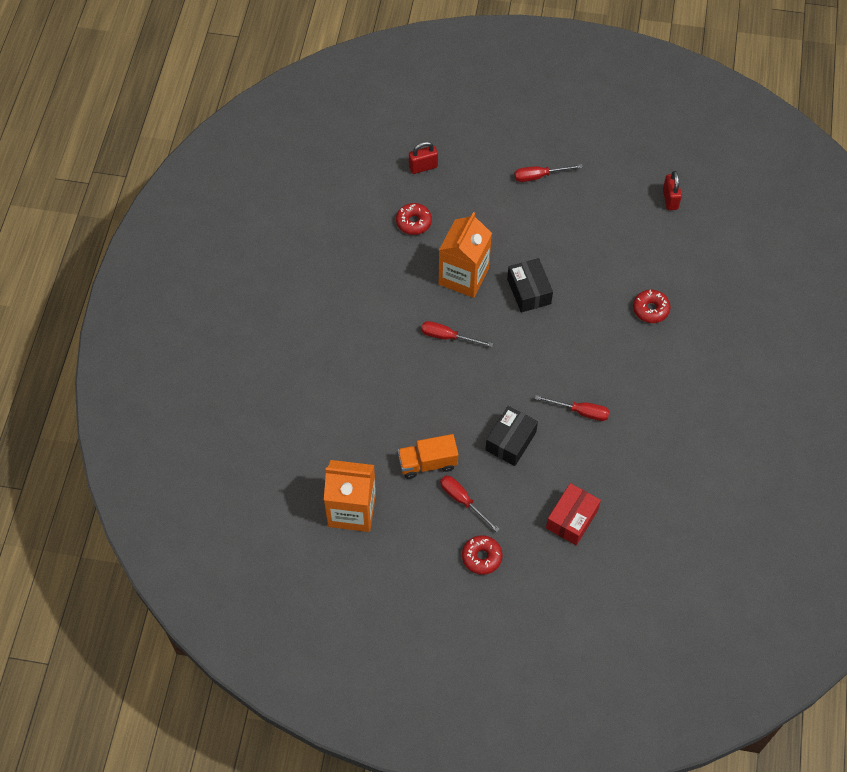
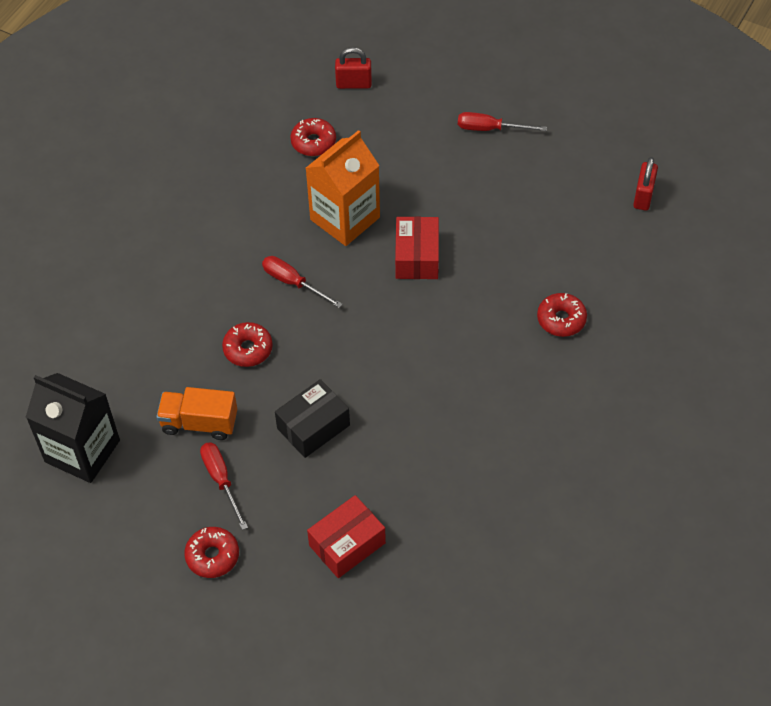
camera: 20 degrees right, 5 degrees down
(352, 510) = (82, 451): orange carton -> black carton
(437, 397) = (248, 349): none -> red donut
(529, 291) = (417, 257): black box -> red box
(580, 412) = (417, 417): red screwdriver -> none

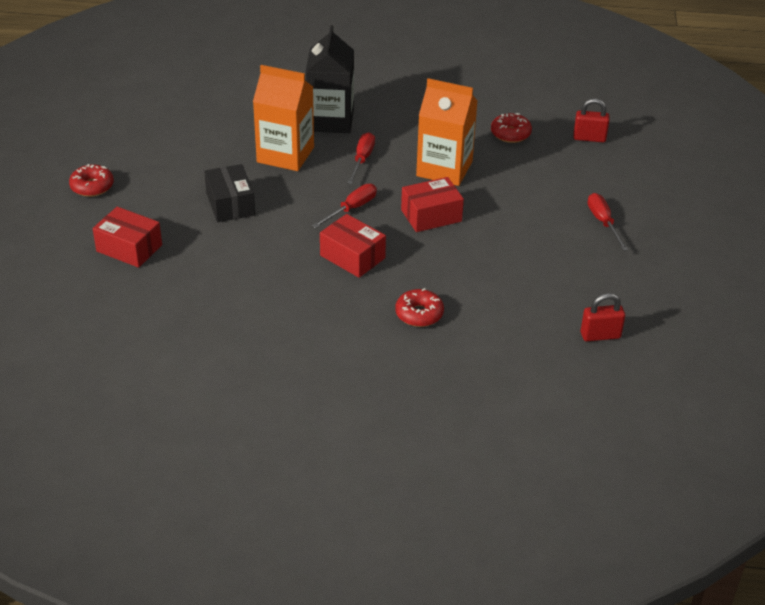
camera: 65 degrees right, 15 degrees down
(82, 451) = (156, 107): black carton -> black carton (330, 120)
(199, 423) = (206, 150): orange truck -> none
(221, 480) = (159, 173): red screwdriver -> red screwdriver (351, 209)
(248, 349) = (285, 155): red donut -> orange carton
(313, 427) = (230, 204): black box -> black box turned 45 degrees clockwise
(353, 84) = (589, 138): red padlock -> red padlock turned 60 degrees counterclockwise
(452, 345) = (352, 257): none -> red box

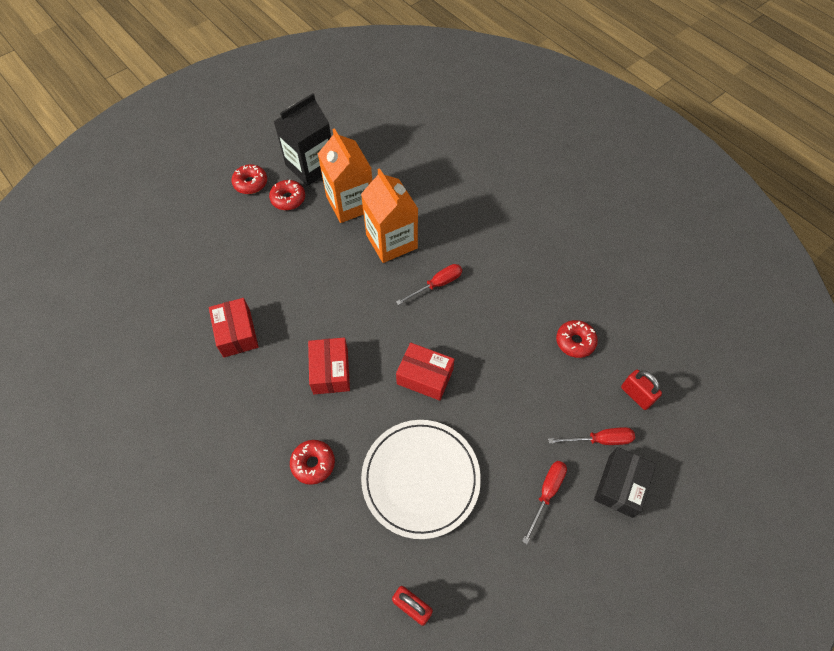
camera: 45 degrees right, 20 degrees up
(129, 248) = (214, 252): red box -> red box (237, 333)
(147, 177) = (288, 199): none -> red donut
(230, 204) = (309, 260): black box -> black box (620, 485)
(330, 120) = (456, 231): black carton -> black carton (310, 166)
(351, 209) = (379, 326): red screwdriver -> red screwdriver (599, 440)
(444, 169) = (485, 338): orange carton -> orange carton (350, 203)
(510, 270) = (420, 478): none -> white plate

